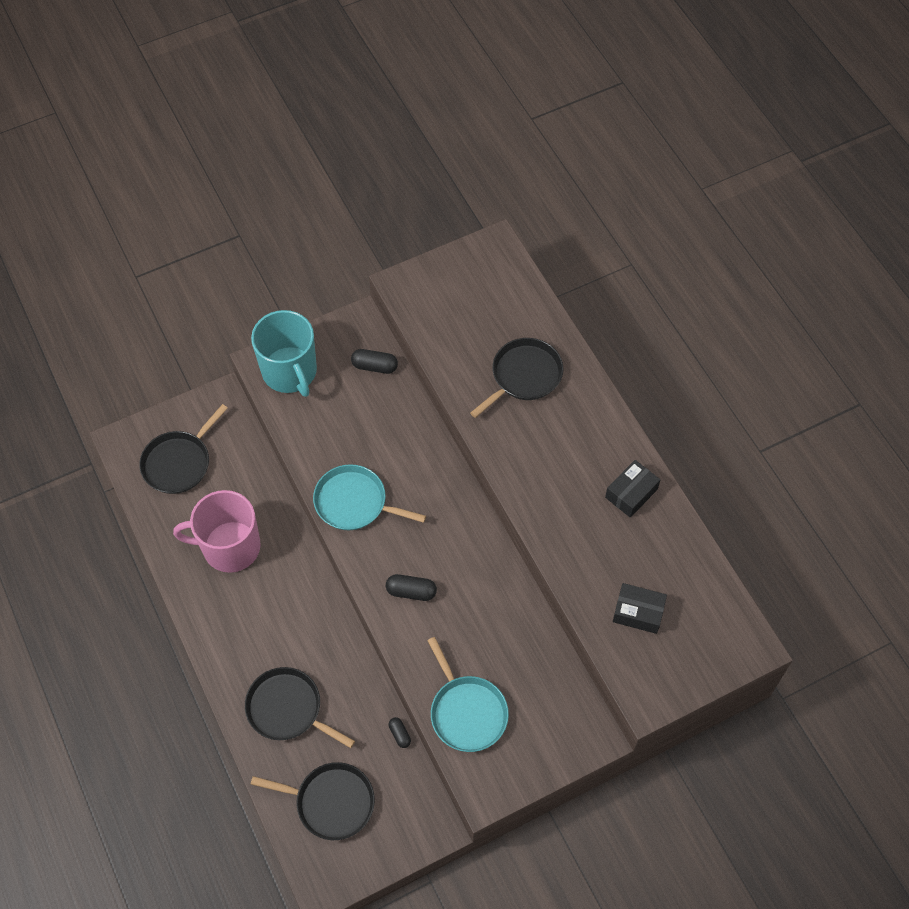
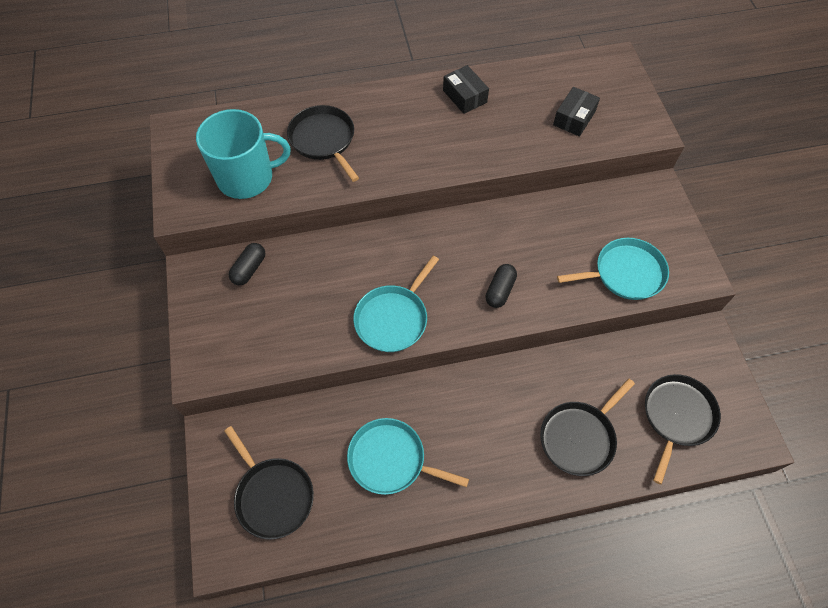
camera: 75 degrees left, 0 degrees up
(230, 547) = (391, 460): pink mug -> turquoise pan
(290, 372) = (222, 347): turquoise mug -> turquoise mug (247, 177)
(399, 734) = (618, 344): black capsule -> none

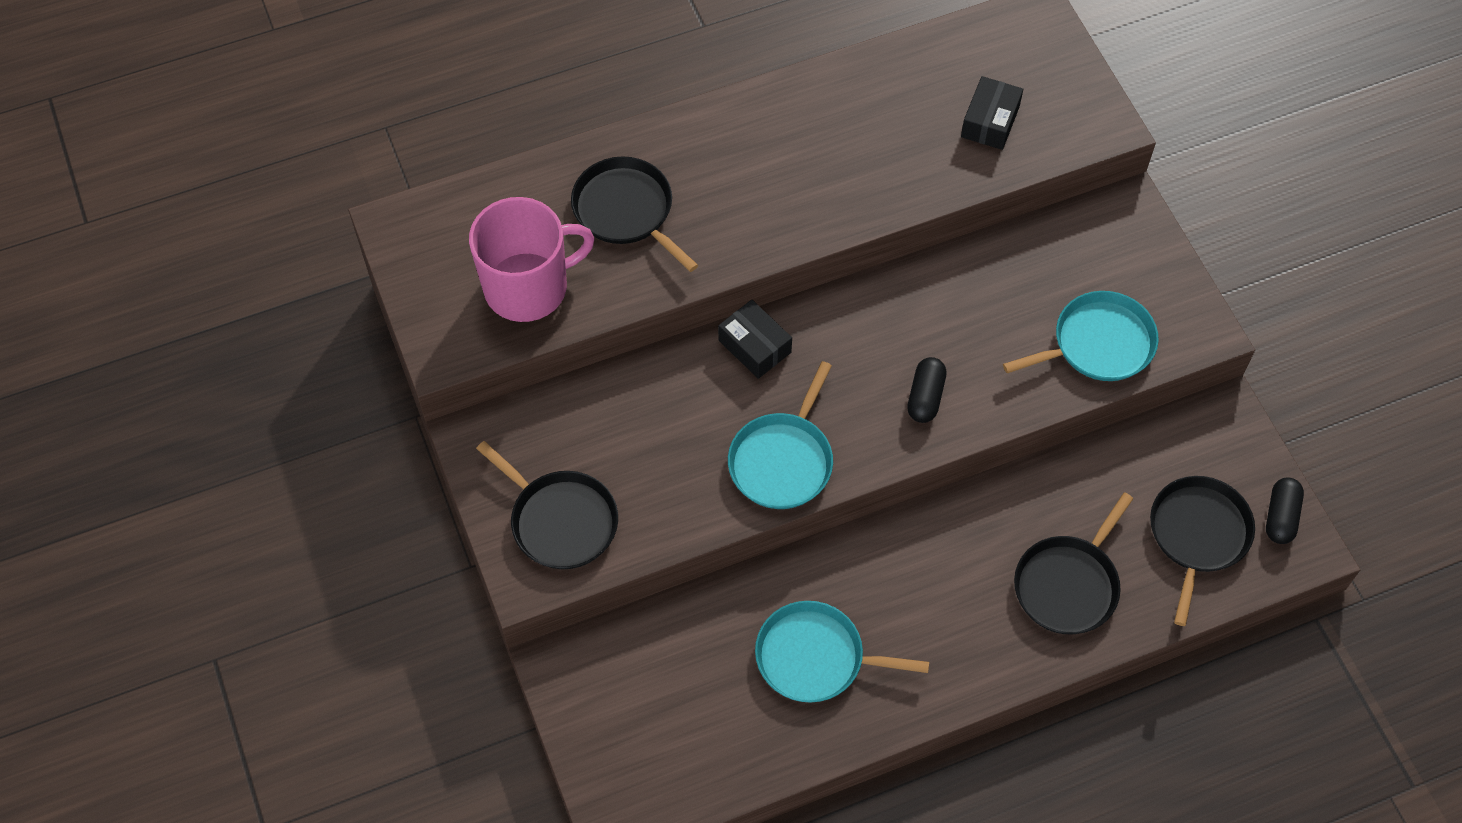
camera: 10 degrees left, 0 degrees up
(247, 177) = (528, 287): turquoise mug -> pink mug
(249, 269) = (556, 422): black capsule -> black capsule (1280, 517)
(273, 495) = (664, 731): black pan -> black pan (560, 520)
(464, 96) = (821, 109): black box -> black box (754, 346)

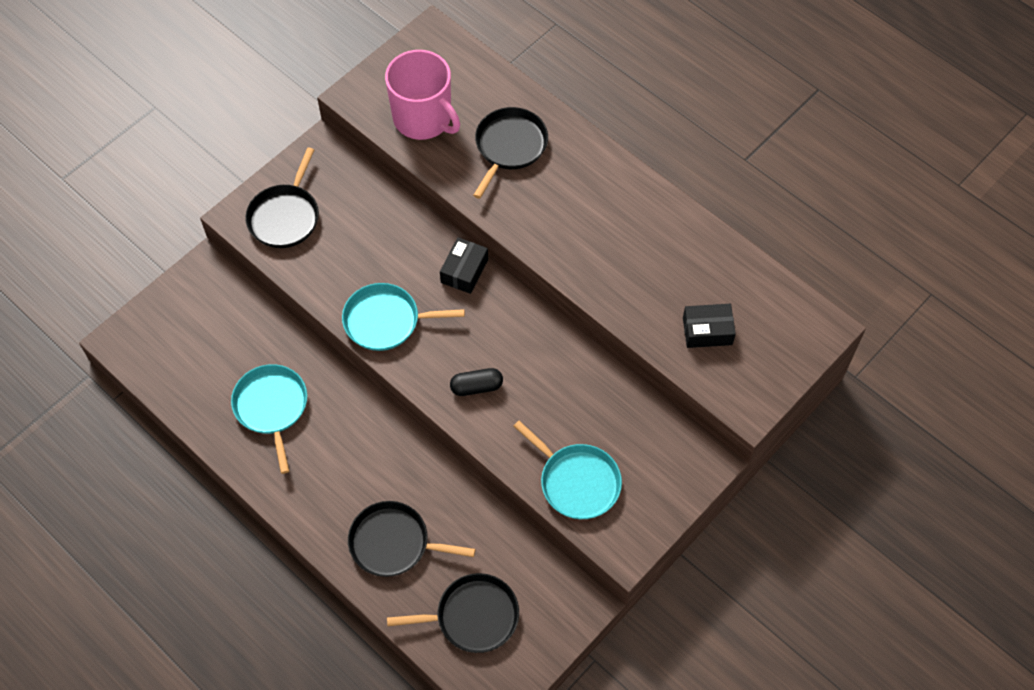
camera: 65 degrees right, 0 degrees up
(1280, 517) = (515, 670): black capsule -> none

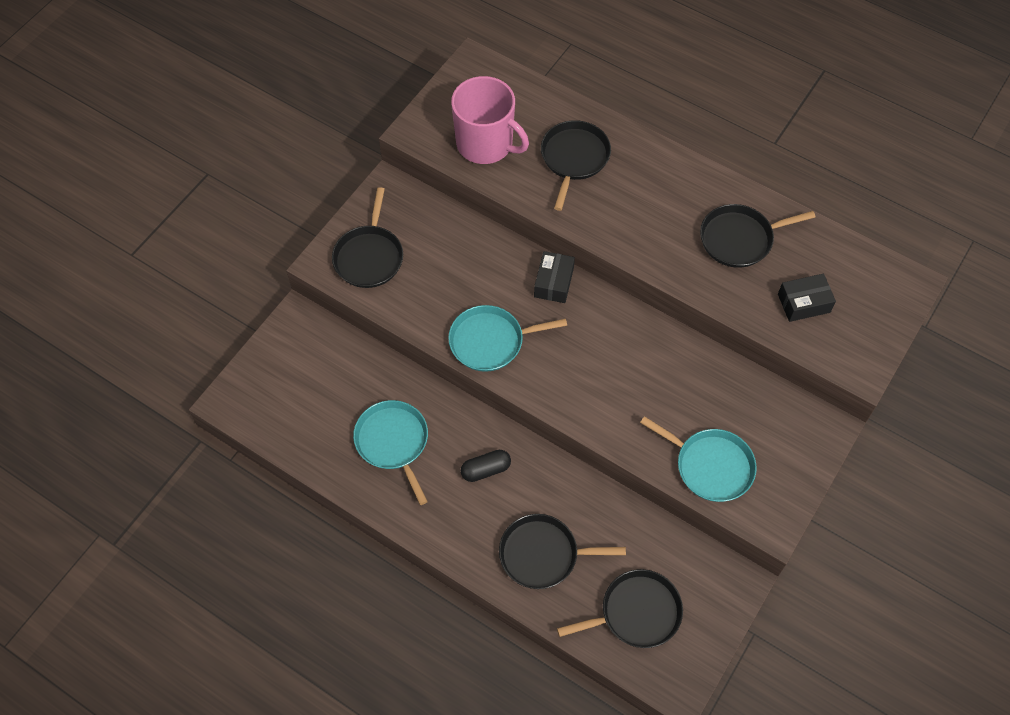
camera: 10 degrees left, 0 degrees up
(476, 387) = (592, 391): black capsule -> black capsule (485, 470)
(658, 255) = (740, 239): none -> black pan

